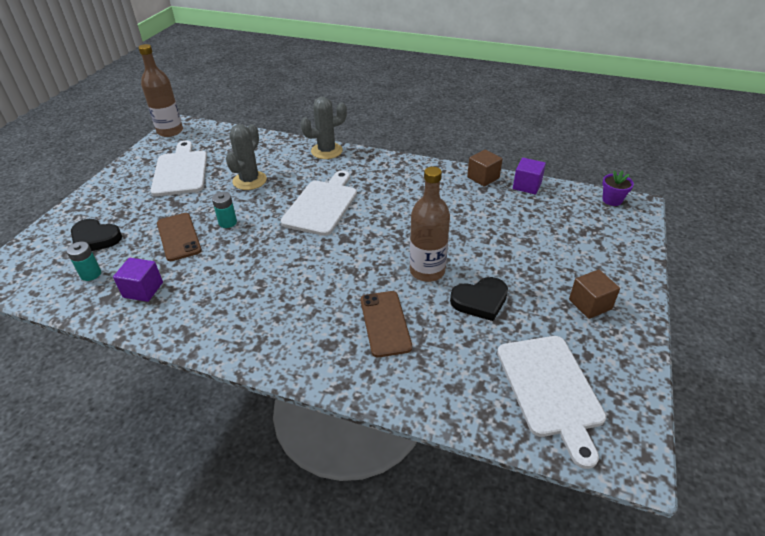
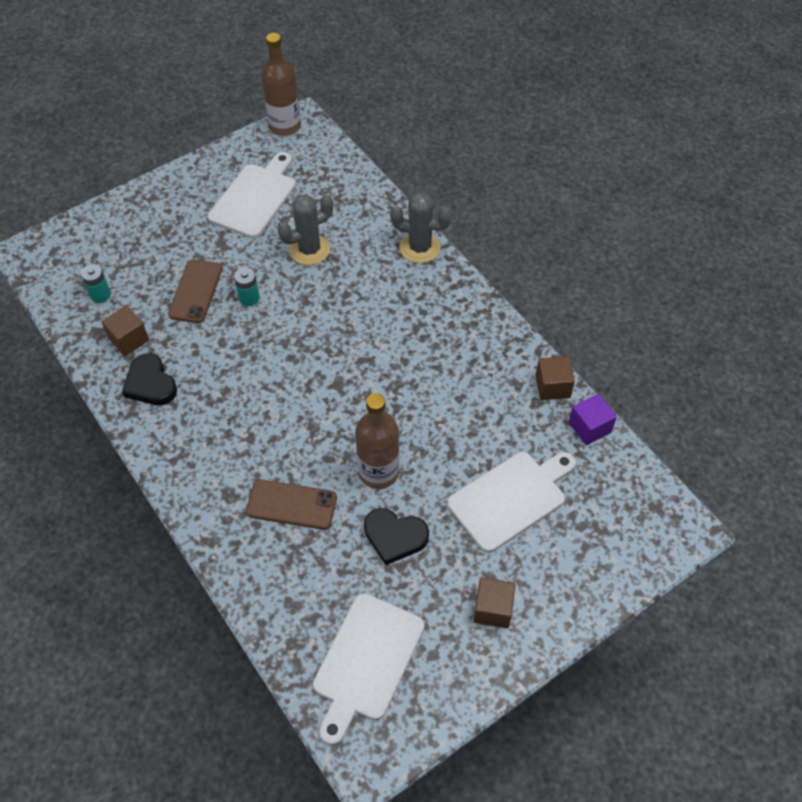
camera: 35 degrees right, 15 degrees up
(95, 238) = (127, 251): black heart -> black heart (150, 383)
(143, 290) = (129, 339): purple cube -> brown cube
(322, 205) = (351, 326): white cutting board -> white cutting board (510, 498)
(385, 323) = (291, 504): brown phone -> brown phone turned 75 degrees clockwise
(612, 200) = (665, 506): purple flower pot -> none

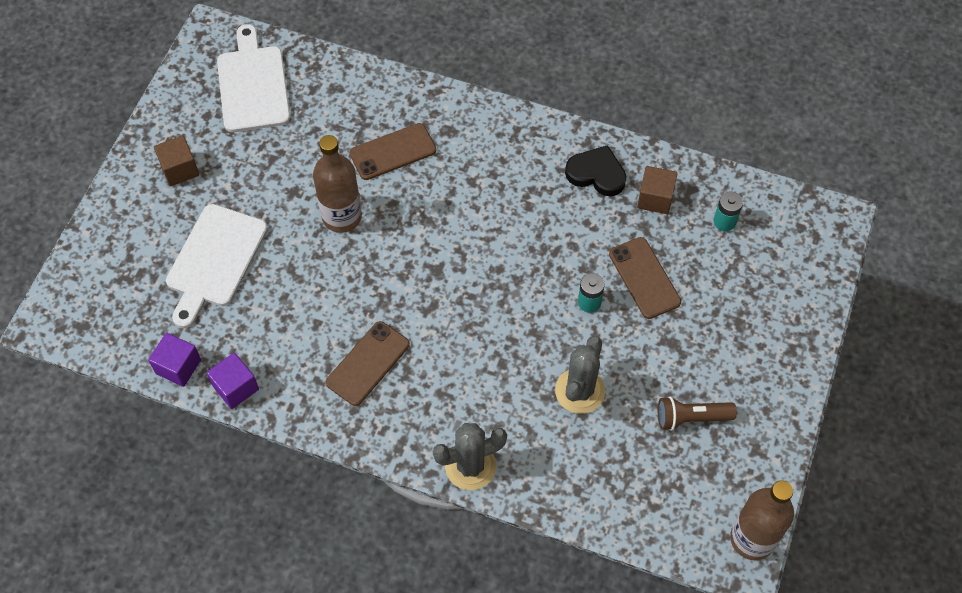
camera: 145 degrees right, 5 degrees up
(255, 198) = (691, 418): white cutting board -> brown flashlight
(395, 537) = (292, 176): black heart -> none
(441, 348) = (368, 363): none -> brown phone
(552, 386) = (235, 387): brown cube -> purple cube

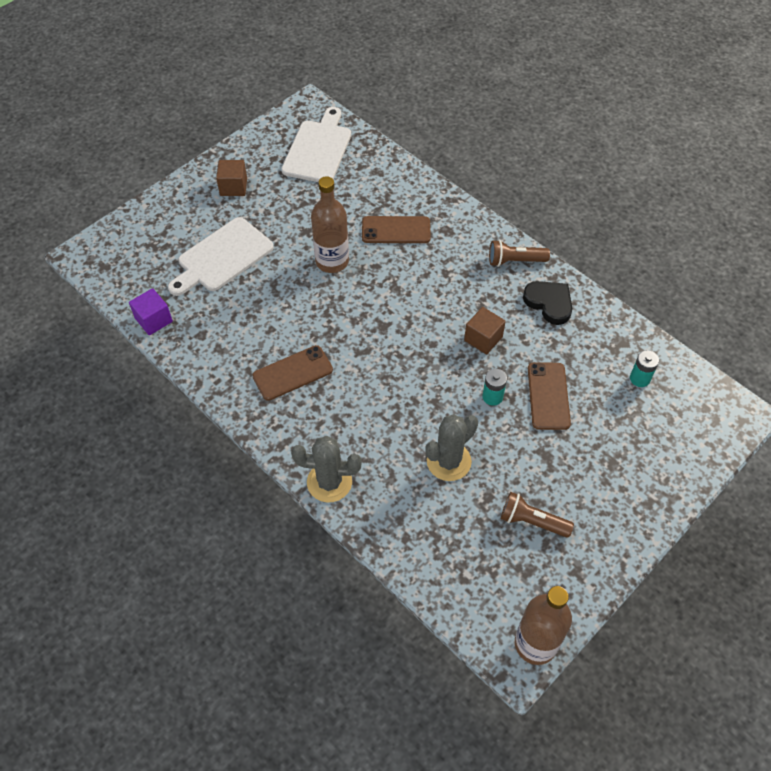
camera: 25 degrees right, 5 degrees down
(235, 387) = (185, 351): purple cube -> none
(538, 139) = (515, 261): none -> brown flashlight
(655, 198) = (588, 339): brown cube -> brown cube (483, 339)

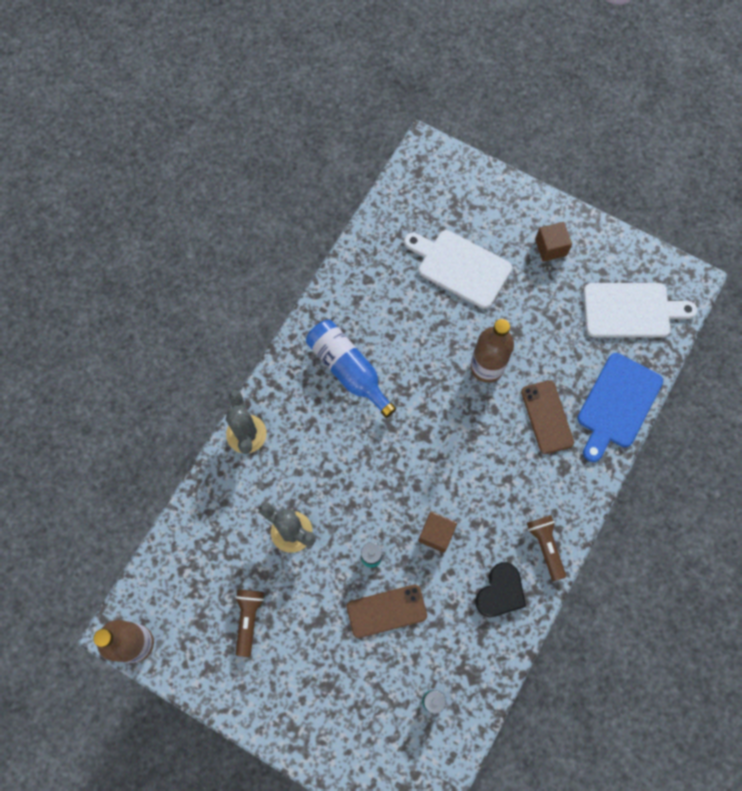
camera: 75 degrees right, 15 degrees up
(153, 320) = (372, 235): purple cube -> none
(292, 373) = (348, 370): brown phone -> blue bottle
(401, 180) = (617, 404): none -> blue cutting board

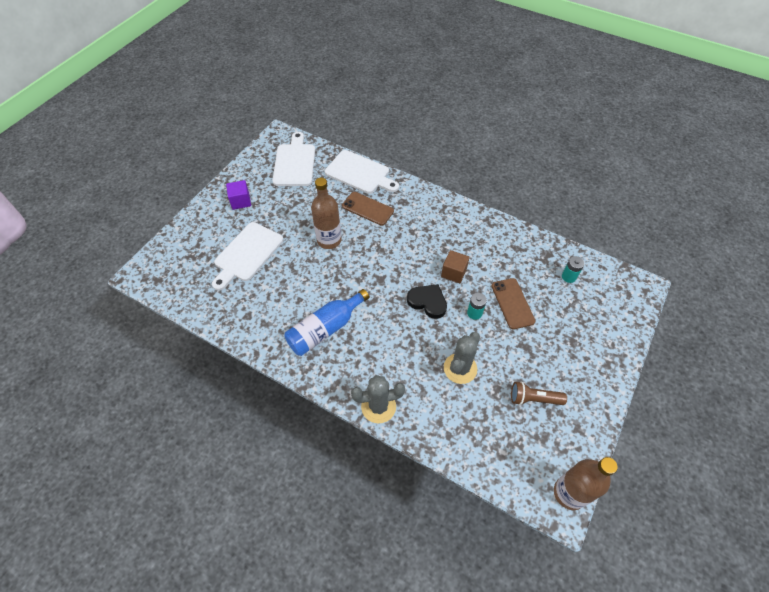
camera: 90 degrees left, 15 degrees down
(500, 592) = (490, 237): black heart -> black heart (428, 302)
(545, 546) = (456, 213): brown flashlight -> none
(547, 417) = (367, 209): brown phone -> brown phone turned 45 degrees clockwise
(550, 247) = (241, 201): brown cube -> purple cube
(617, 404) = (360, 173): blue cutting board -> white cutting board

